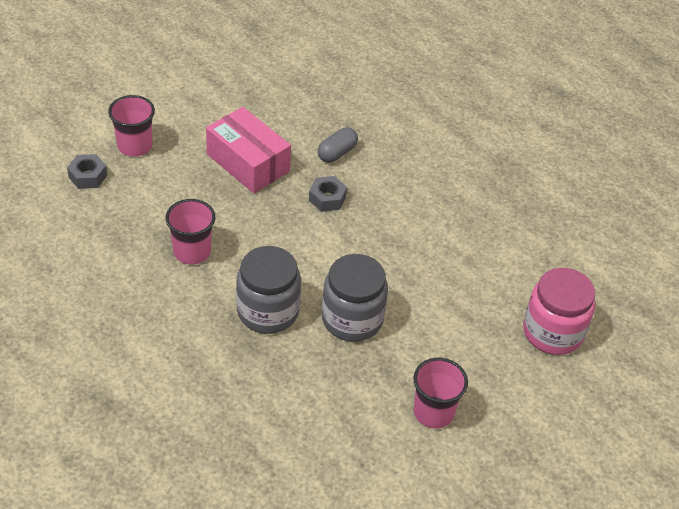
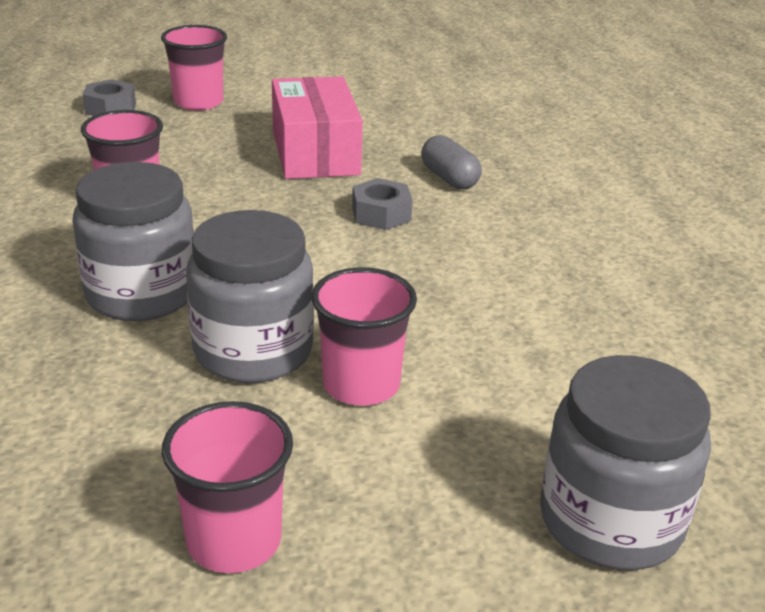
camera: 35 degrees right, 15 degrees down
(337, 153) = (449, 178): grey capsule -> grey capsule turned 75 degrees clockwise
(413, 314) = (361, 385): none -> pink cup
(552, 332) = (610, 521): pink jar -> grey jar

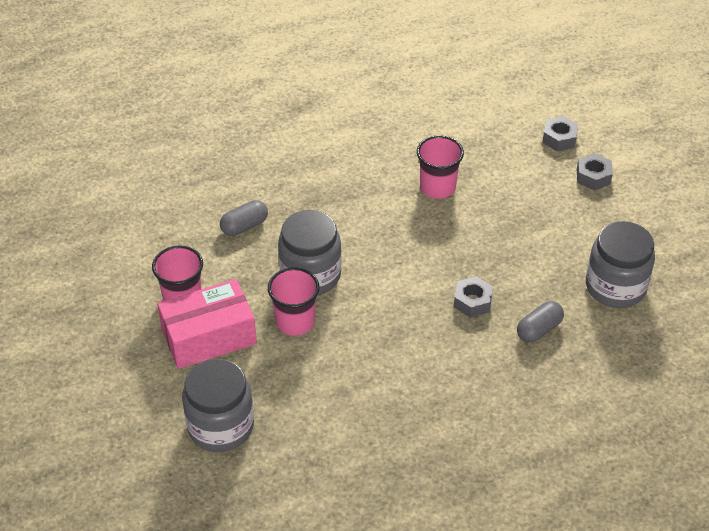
camera: 80 degrees right, 15 degrees up
(69, 416) = (244, 226): none -> grey capsule
(142, 294) = (346, 220): grey jar -> grey jar (615, 287)
(198, 102) = (593, 177): pink cup -> grey nut
(315, 152) = (544, 253): pink box -> pink box (209, 337)

